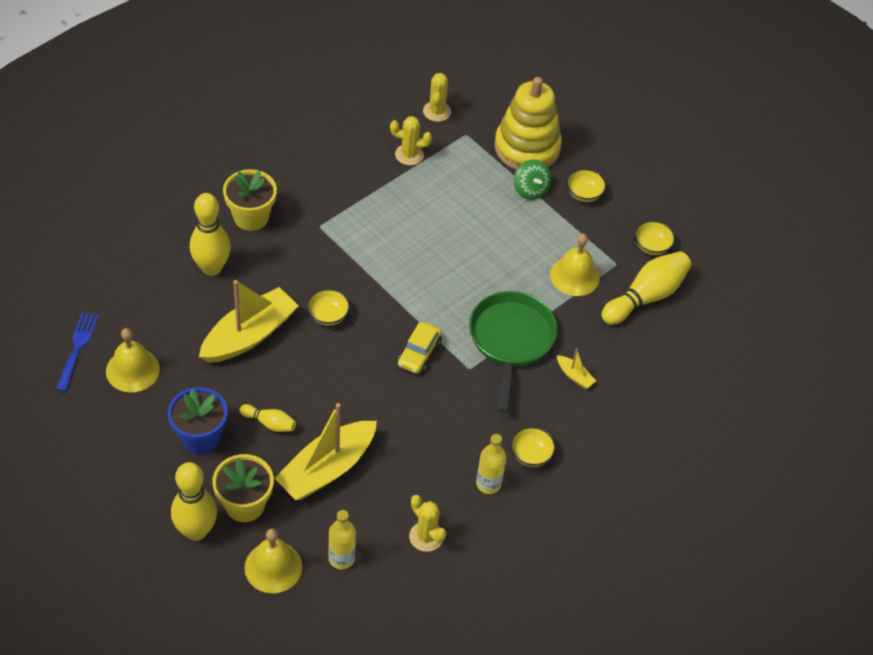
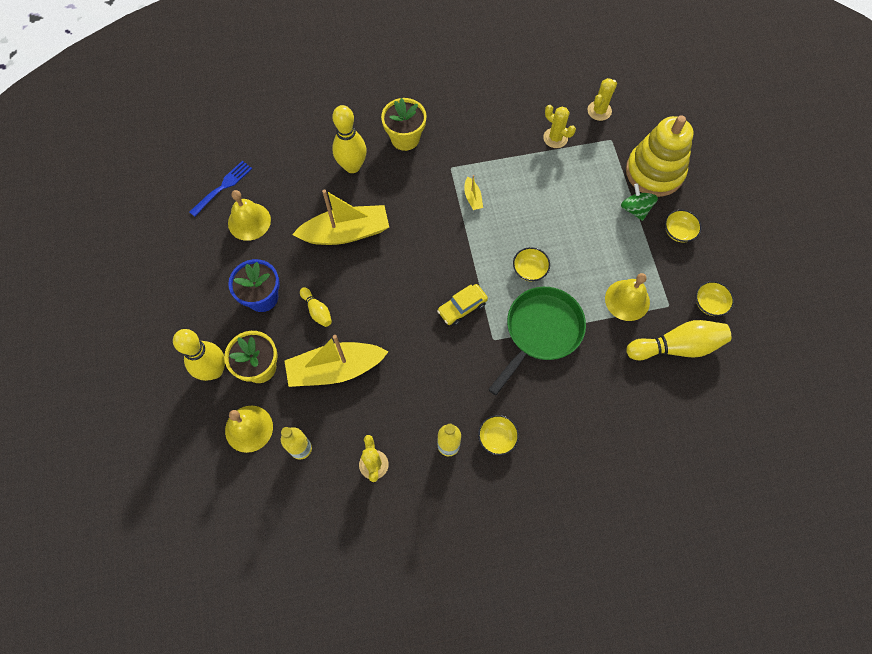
camera: 35 degrees right, 15 degrees up
(328, 315) = (412, 243): yellow bowl -> yellow bowl (529, 270)
(530, 190) = (635, 209): green spinning top -> green spinning top turned 150 degrees clockwise
(574, 376) = (574, 387): yellow boat -> yellow boat (473, 197)

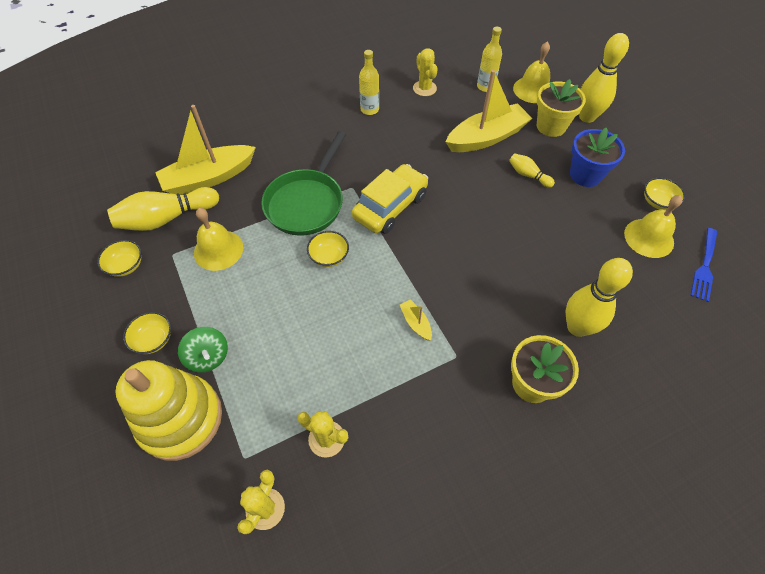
camera: 165 degrees right, 10 degrees down
(346, 232) = (541, 250): yellow boat -> yellow boat (209, 178)
(462, 307) = (390, 207): yellow car -> yellow car, size x1.61
(497, 438) = (330, 121): yellow bowl -> yellow bowl (658, 202)

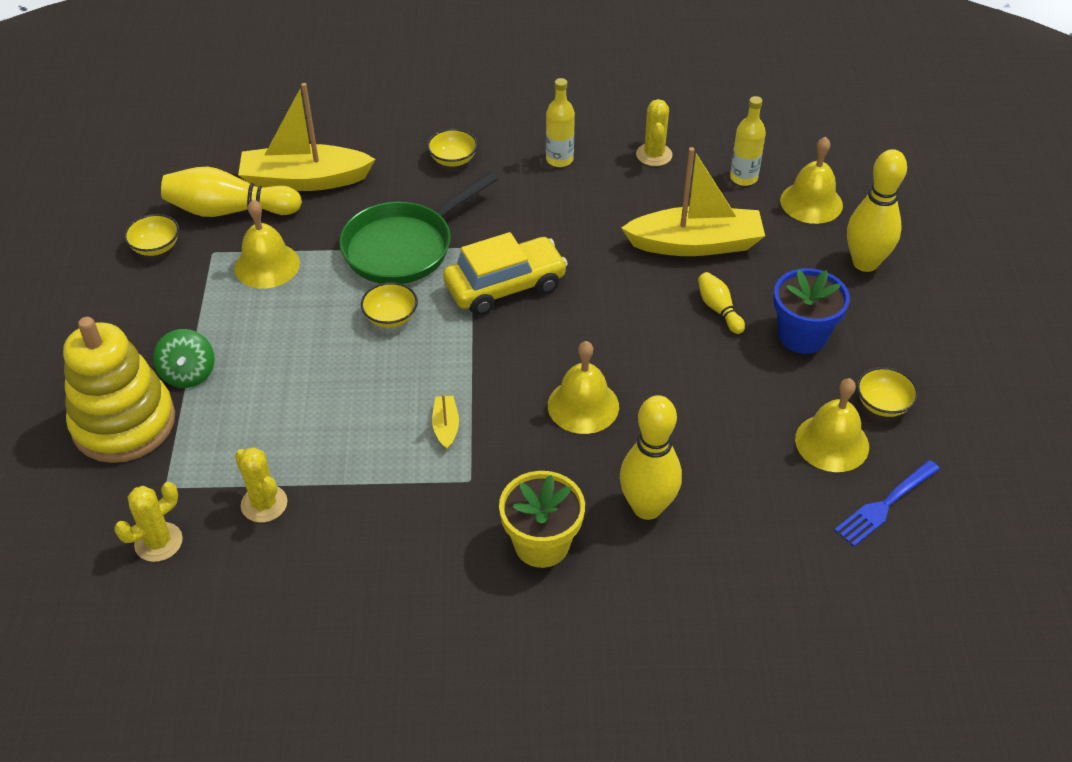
camera: 25 degrees right, 10 degrees down
(153, 339) = (141, 334): yellow bowl -> yellow bowl (453, 159)
(492, 271) = (583, 405): none -> yellow bell
(551, 126) = (801, 258): yellow flower pot -> none

